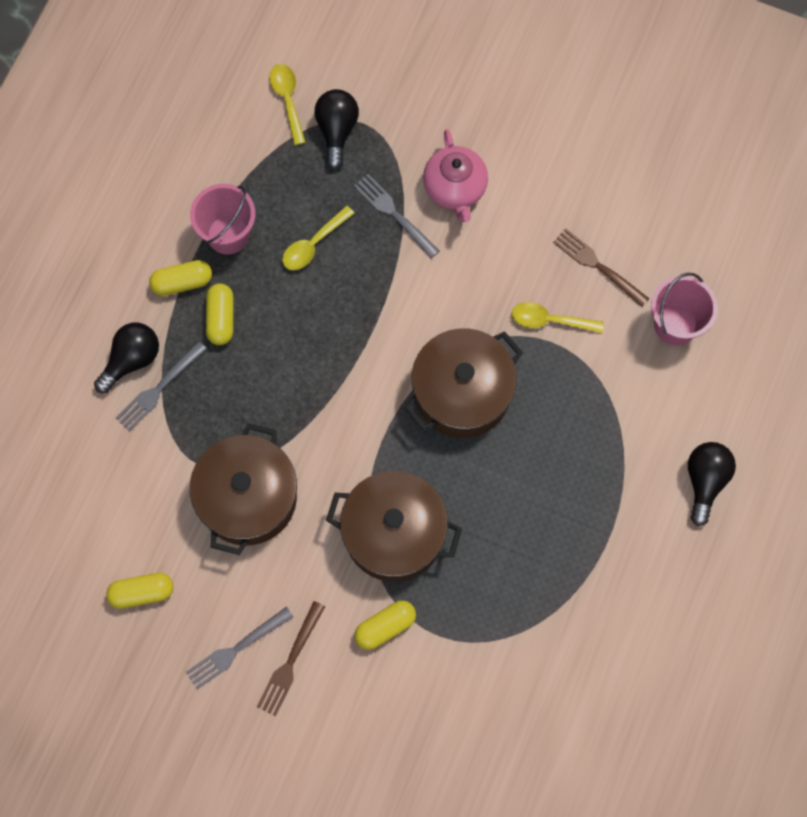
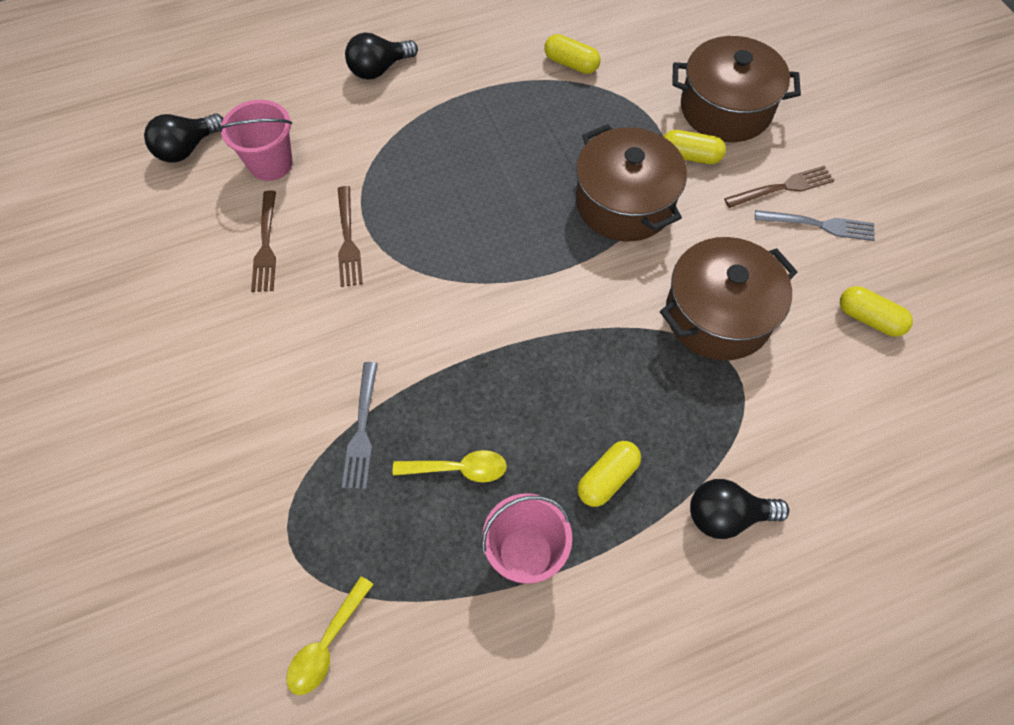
camera: 135 degrees left, 10 degrees down
(159, 388) = (721, 466): grey fork -> none
(182, 282) = (613, 547): yellow capsule -> yellow capsule (571, 64)
(337, 131) = (320, 560): black light bulb -> black light bulb (187, 149)
(455, 189) = (289, 403): pink teapot -> none
(462, 392) = (470, 248): brown pot -> brown pot (725, 109)
(550, 320) = (348, 240): yellow spoon -> brown fork

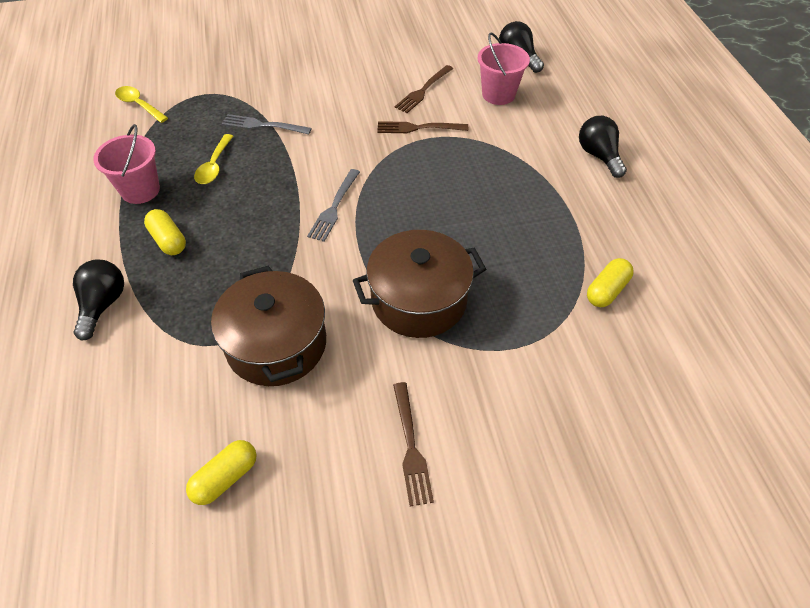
camera: 100 degrees right, 10 degrees down
(266, 245) = (423, 90): brown fork -> brown fork turned 60 degrees counterclockwise
(690, 156) = (468, 368): yellow capsule -> none
(725, 109) = (534, 420): brown pot -> none
(819, 225) = (353, 468): grey fork -> grey fork (334, 207)

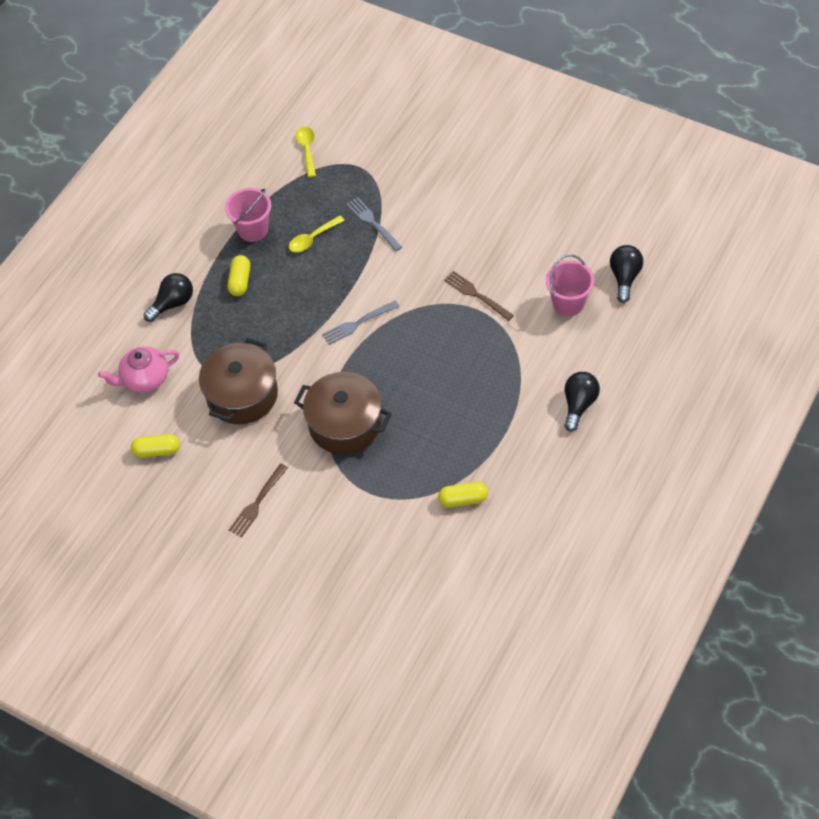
camera: 45 degrees right, 5 degrees up
(134, 405) = (144, 379): none -> pink teapot
(423, 90) = (516, 263): brown fork -> none

